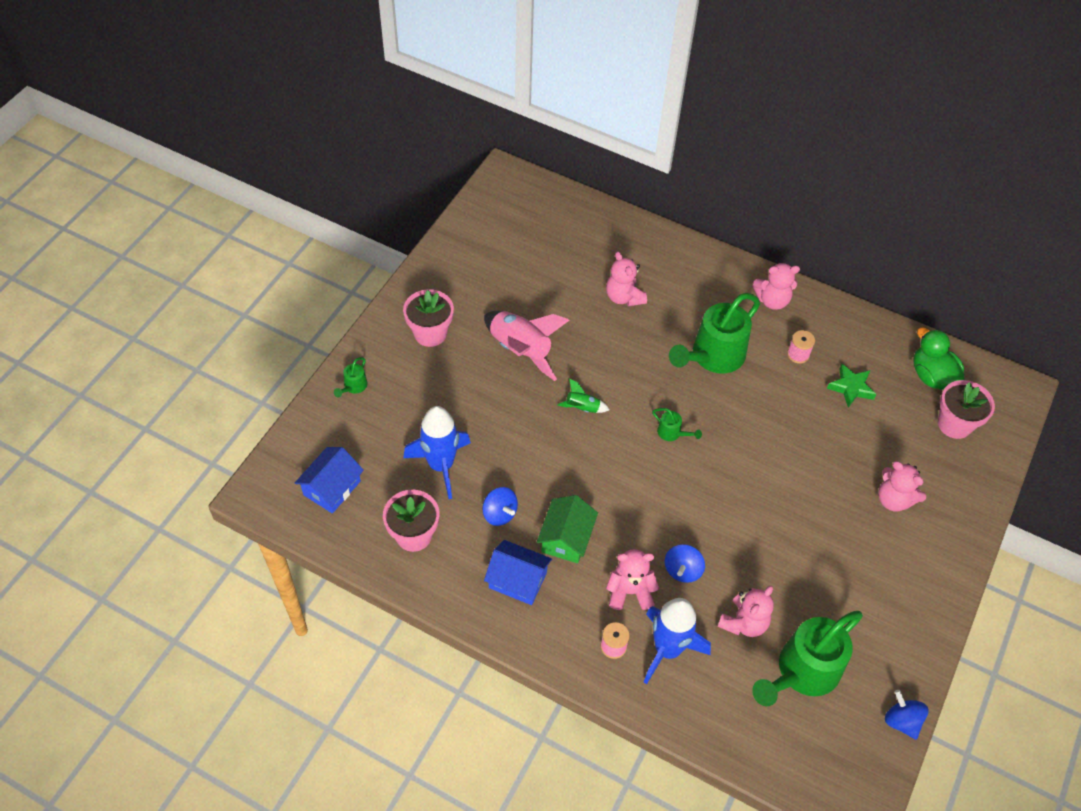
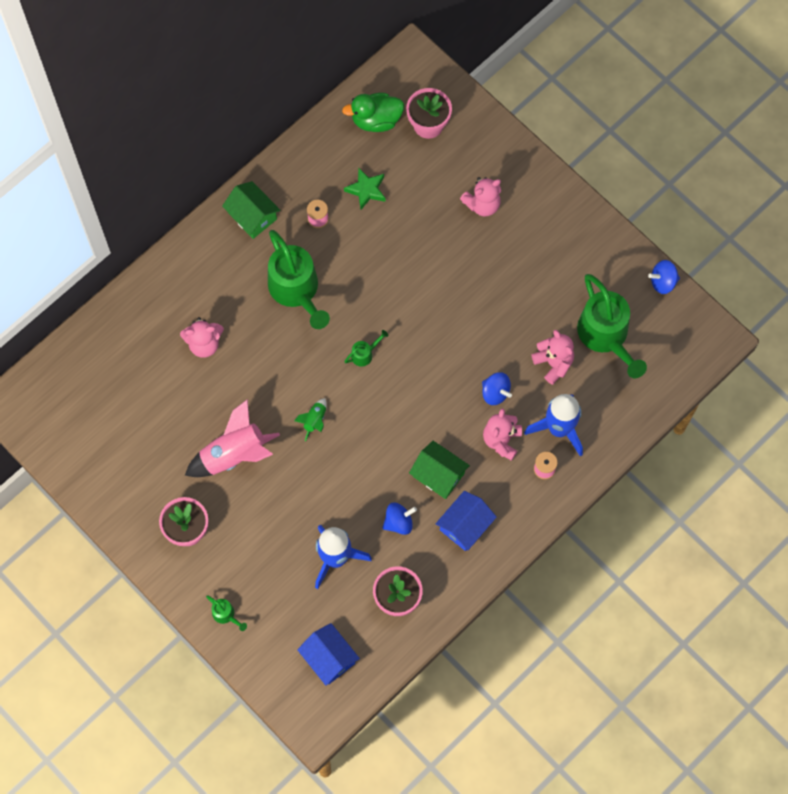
camera: 70 degrees left, 15 degrees up
(772, 300) = (252, 216): pink teddy bear -> green house

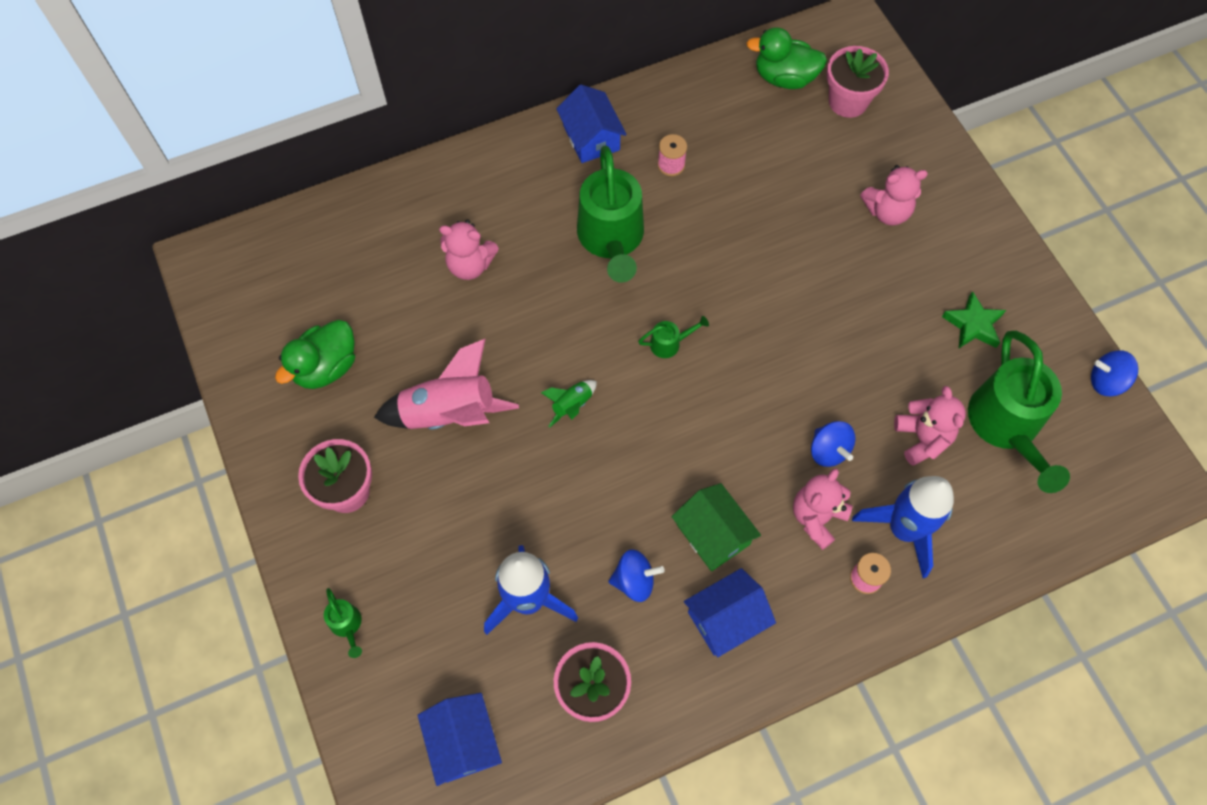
camera: 20 degrees right, 5 degrees down
(135, 452) = (326, 367): none -> green duck
(252, 216) = (591, 138): green house -> blue house
(366, 190) = (744, 151): green star -> green star (973, 325)

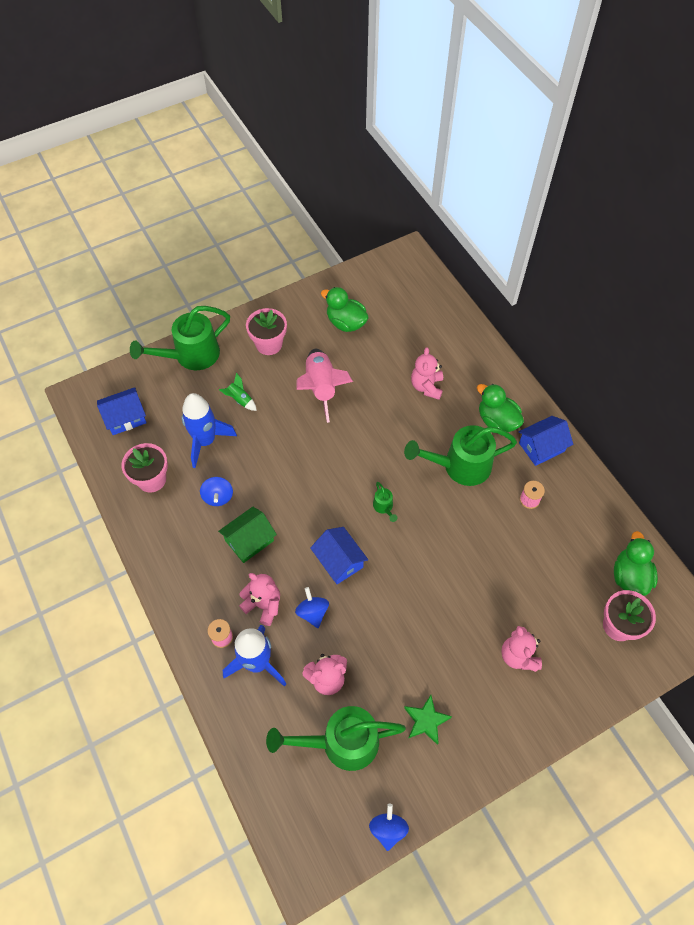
camera: 85 degrees right, 5 degrees down
(347, 625) = (191, 356): green watering can -> green watering can, size x2.39
(542, 183) = (497, 421): none -> green duck
(572, 405) = (332, 453): green rocket -> green rocket (240, 400)
(726, 618) = (194, 550): blue house -> blue house (339, 561)
(828, 451) = (312, 612): blue spinning top -> blue spinning top turned 105 degrees clockwise

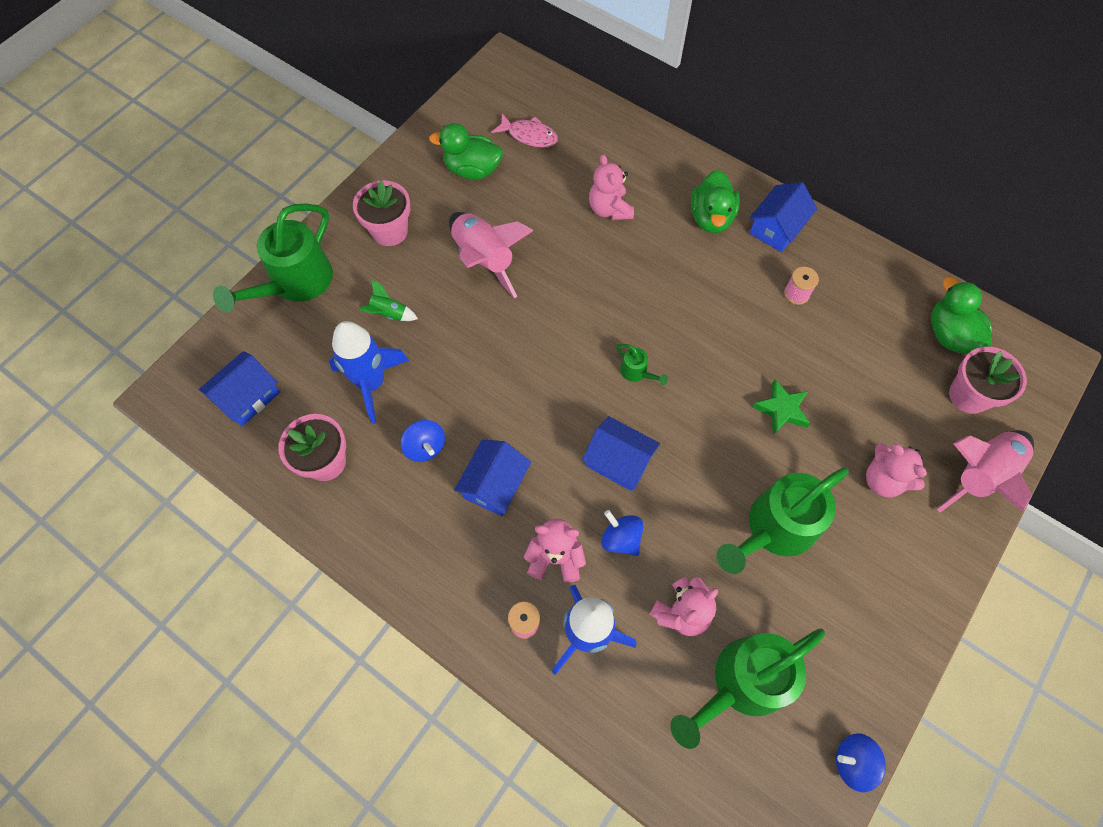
camera: 25 degrees left, 5 degrees up
(249, 540) = (494, 484): green house -> blue house
(388, 829) = (853, 762): blue spinning top -> blue spinning top turned 60 degrees counterclockwise
(398, 313) = (529, 135): none -> pink fish
(426, 721) = (824, 607): green star -> green star (781, 409)
(460, 466) = (698, 287): green watering can -> green watering can (774, 529)
(497, 421) = (711, 218): green duck -> green duck turned 105 degrees counterclockwise
(593, 684) = (979, 475): none -> pink rocket

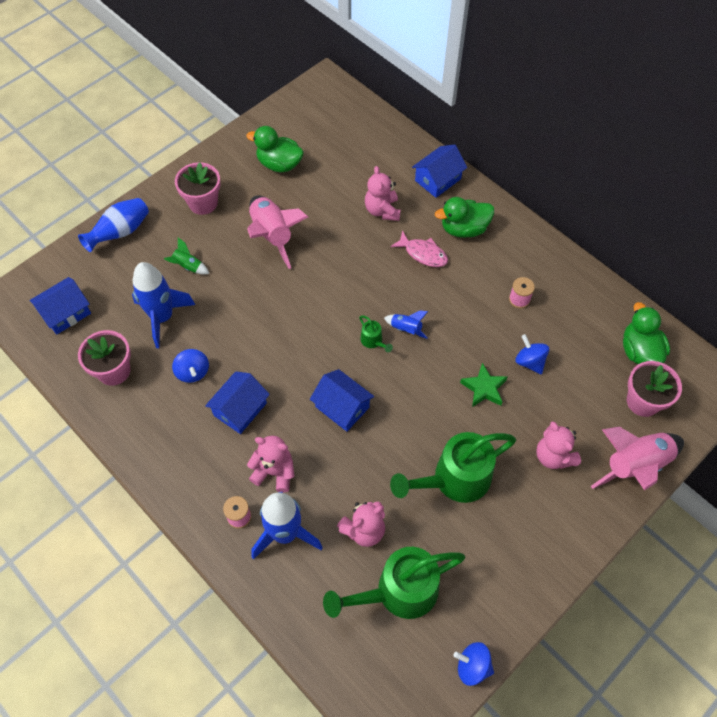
camera: 10 degrees right, 5 degrees down
(295, 283) = (120, 232): green watering can -> blue vase
(529, 135) = (331, 143): pink fish -> pink fish (423, 254)
(621, 538) = (329, 466): blue spinning top -> blue spinning top (529, 362)
(672, 351) = (406, 329): none -> blue rocket
(711, 218) = (464, 229): green duck -> green duck turned 60 degrees clockwise
(776, 228) = (516, 245): blue house -> blue house (438, 179)

